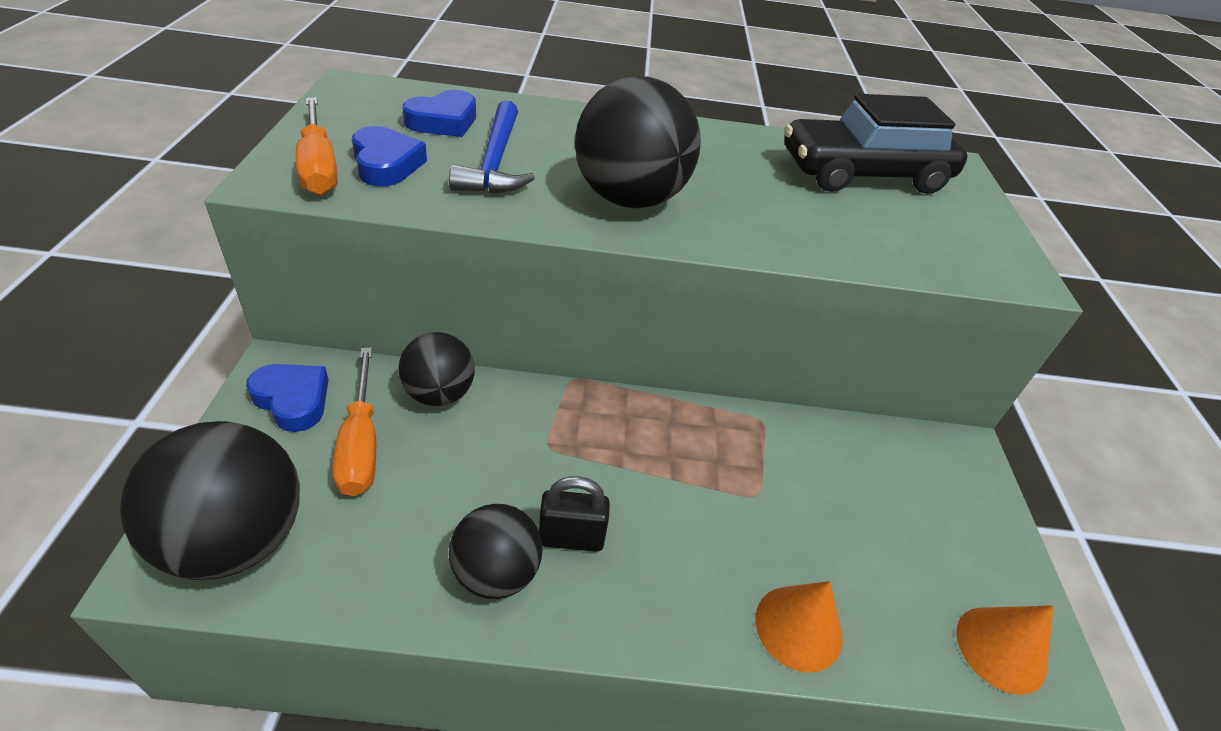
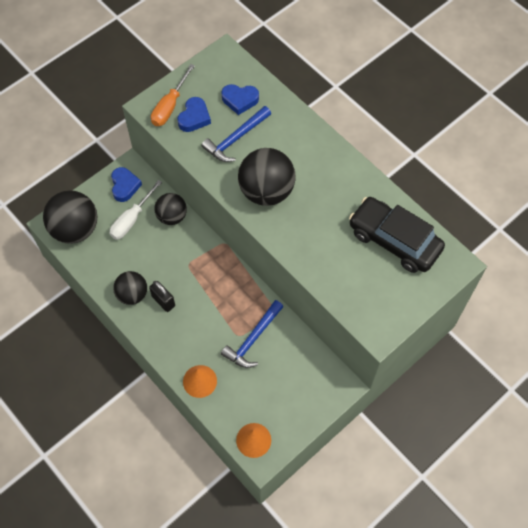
camera: 50 degrees right, 20 degrees up
(361, 443) = (132, 219): orange screwdriver -> white screwdriver
(783, 482) = (253, 339): none -> blue hammer

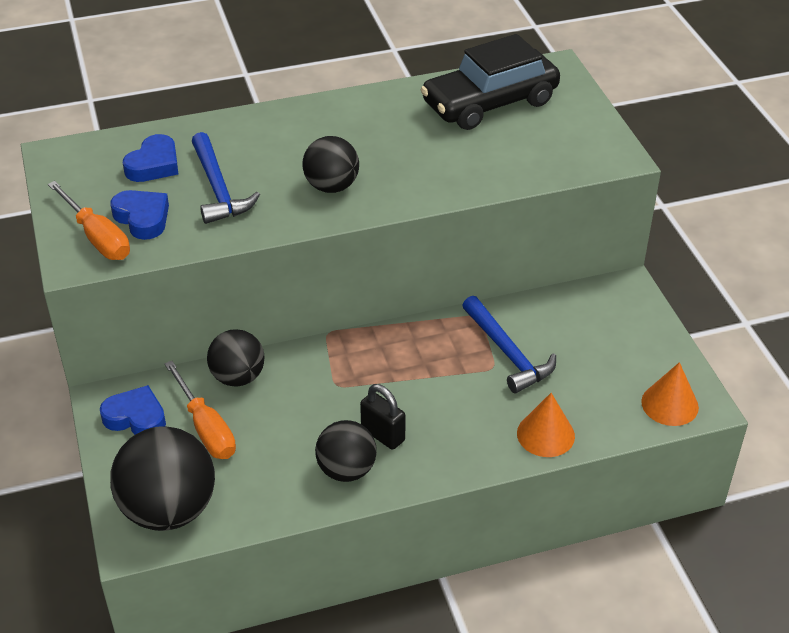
camera: 65 degrees left, 20 degrees down
(132, 219) = (206, 428): white screwdriver -> orange screwdriver
(163, 301) = (383, 434): black padlock -> black padlock turned 60 degrees clockwise
(266, 191) = (331, 186): black ball -> black ball, size x0.62

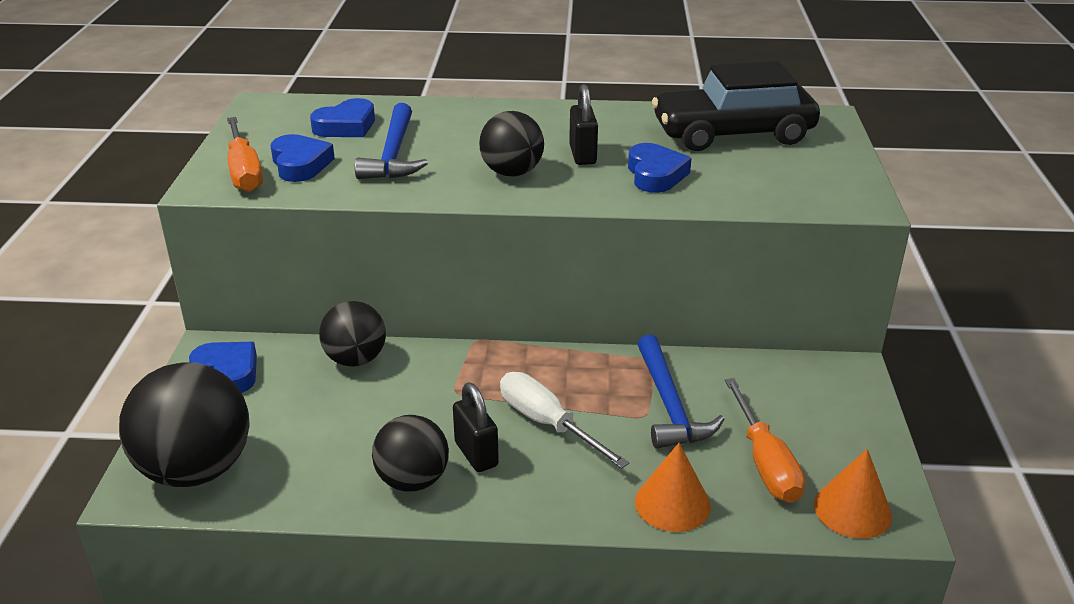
camera: 20 degrees right, 10 degrees down
(206, 428) = (290, 399): orange screwdriver -> orange screwdriver (765, 462)
(379, 154) = (582, 155): none -> black padlock
(423, 394) = (547, 424): none -> white screwdriver
(449, 162) = (655, 174): none -> blue heart

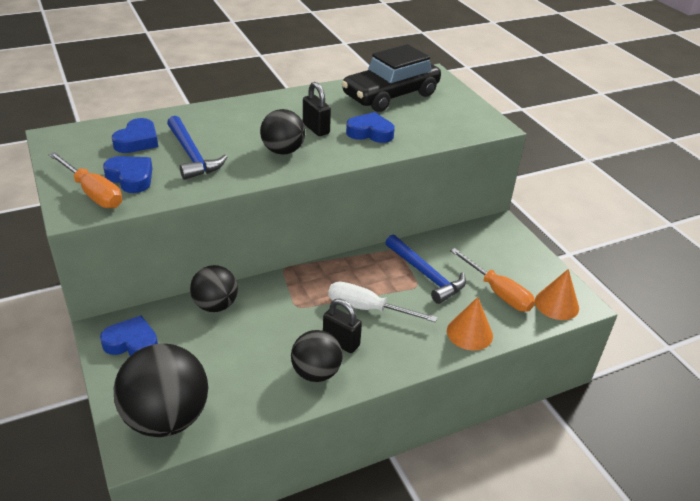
camera: 30 degrees left, 5 degrees up
(655, 174) = (370, 132): blue heart -> blue heart turned 45 degrees counterclockwise

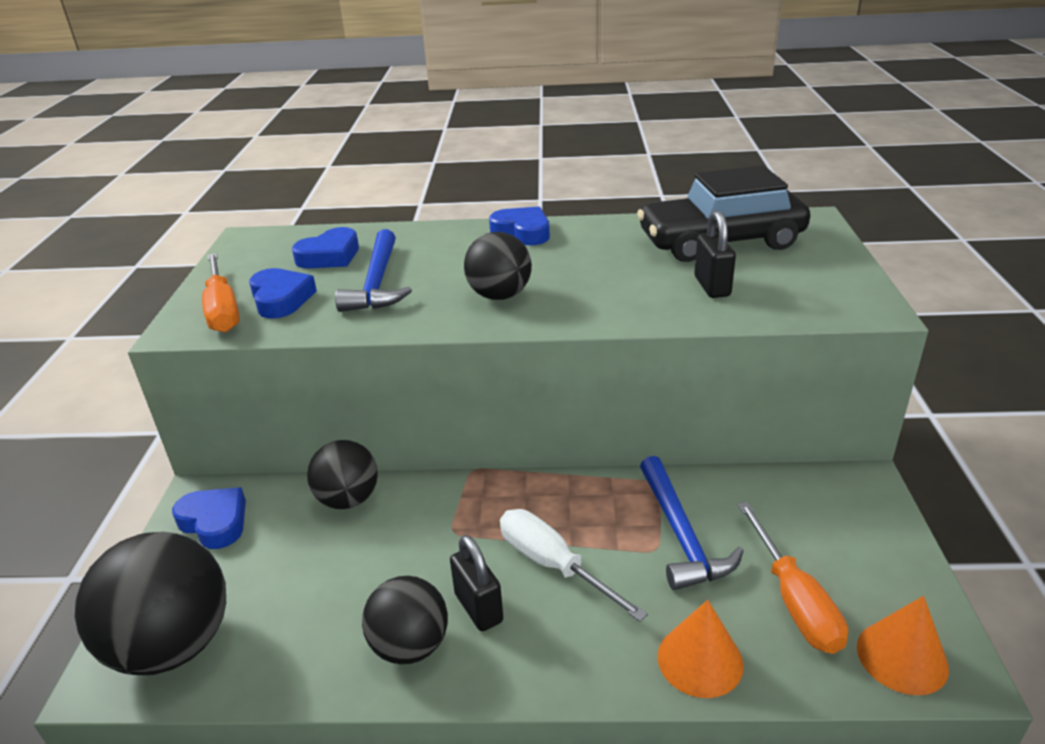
camera: 30 degrees right, 5 degrees down
(316, 129) = (571, 272): black padlock -> black padlock (712, 286)
(370, 132) = (648, 289): blue heart -> blue heart (522, 232)

